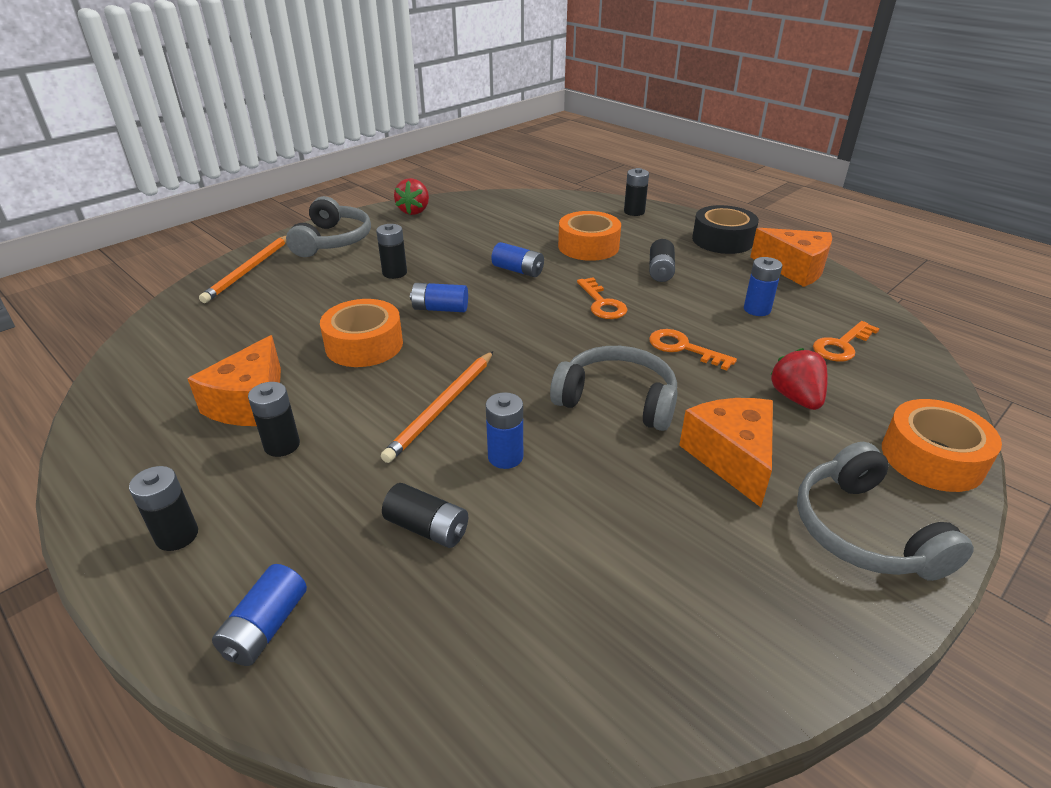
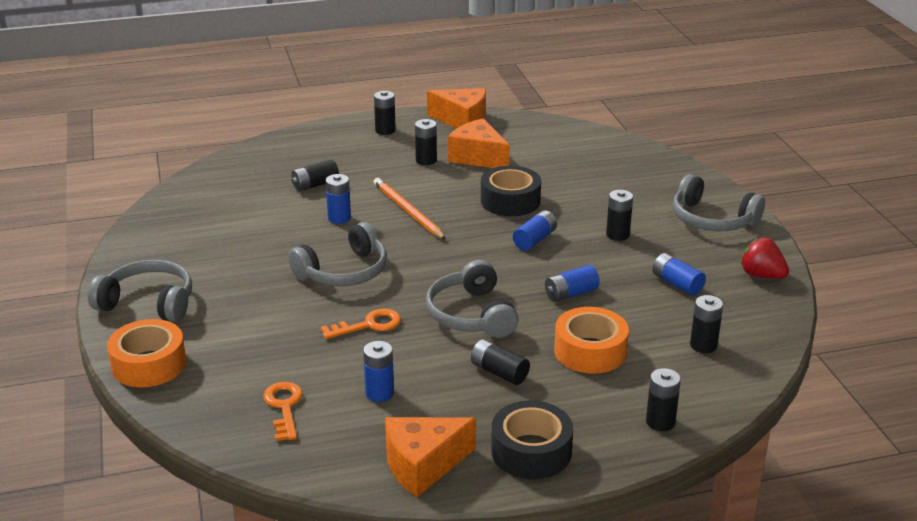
camera: 120 degrees right, 5 degrees down
(249, 270) = (675, 177): orange pencil -> none
(265, 627) = (306, 142): blue battery -> blue battery (677, 284)
(364, 345) = (510, 201): orange tape -> black tape
(532, 214) = (703, 345): none -> black battery
(602, 303) = (471, 315): orange key -> grey headphones
(731, 458) = (246, 289): orange cheese -> orange cheese (462, 120)
(796, 398) = (260, 344): red strawberry -> none

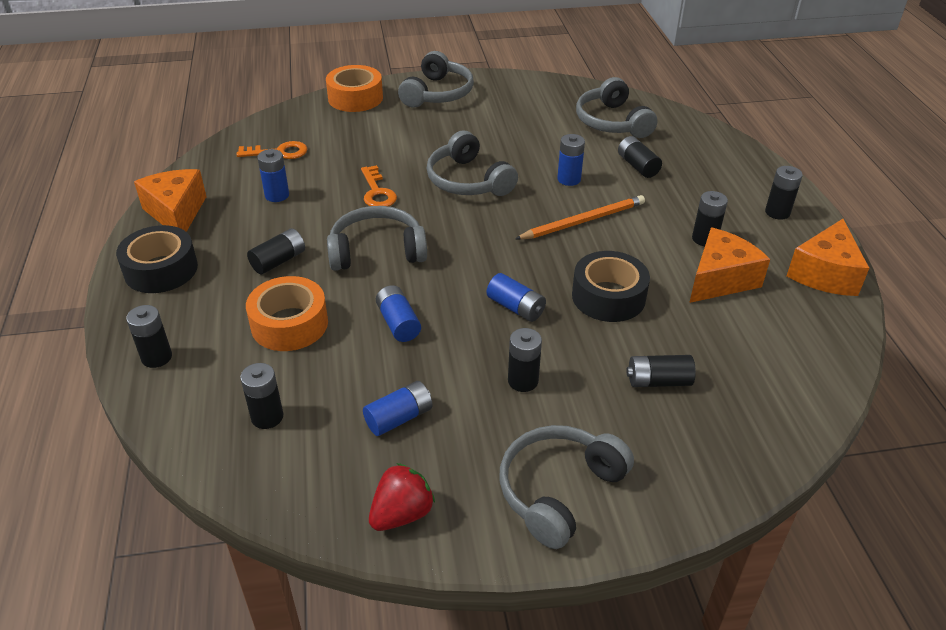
camera: 95 degrees right, 10 degrees up
(231, 196) = (612, 122): none -> grey headphones
(598, 184) = (658, 381): none -> black battery

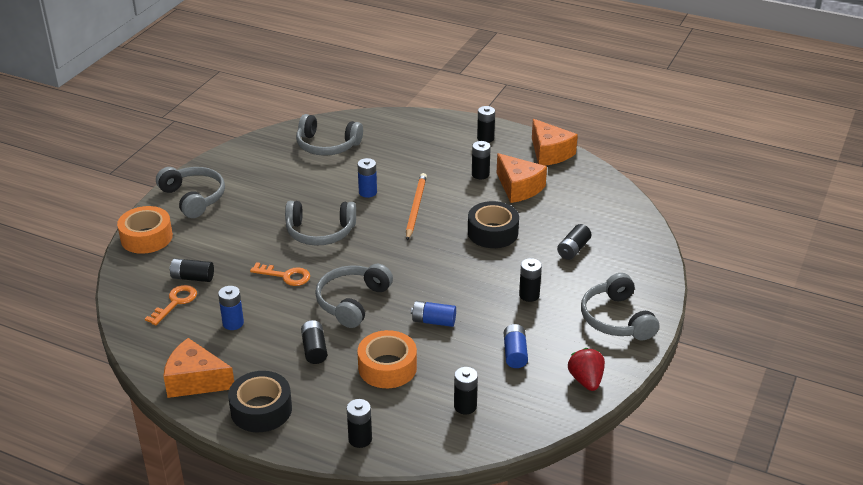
camera: 55 degrees left, 5 degrees down
(516, 307) = (467, 270): blue battery -> none
(637, 166) = (386, 160): black battery -> black battery (192, 277)
(720, 279) = (519, 188): orange cheese -> orange cheese turned 150 degrees clockwise

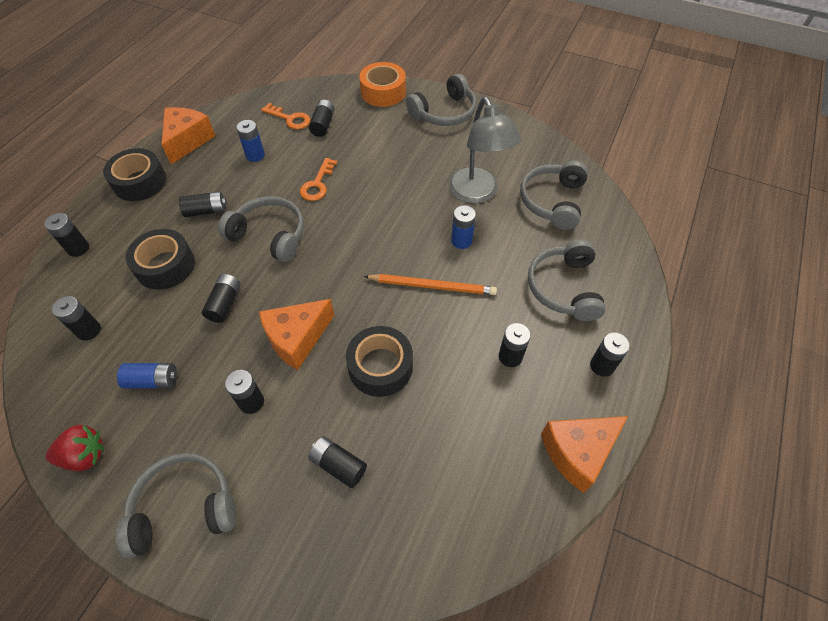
camera: 90 degrees right, 20 degrees up
(312, 182) = (477, 193): none -> grey lamp
(320, 232) = (387, 205): grey headphones -> grey headphones (564, 288)
(387, 367) = (165, 266): orange tape -> black tape
(433, 321) = (225, 304): blue battery -> black battery
(519, 188) = (482, 403): orange cheese -> orange cheese (297, 338)

